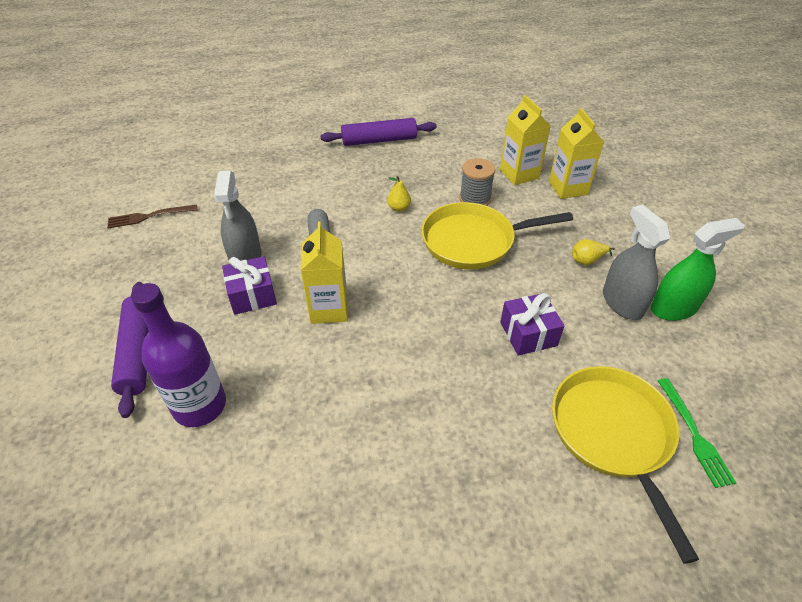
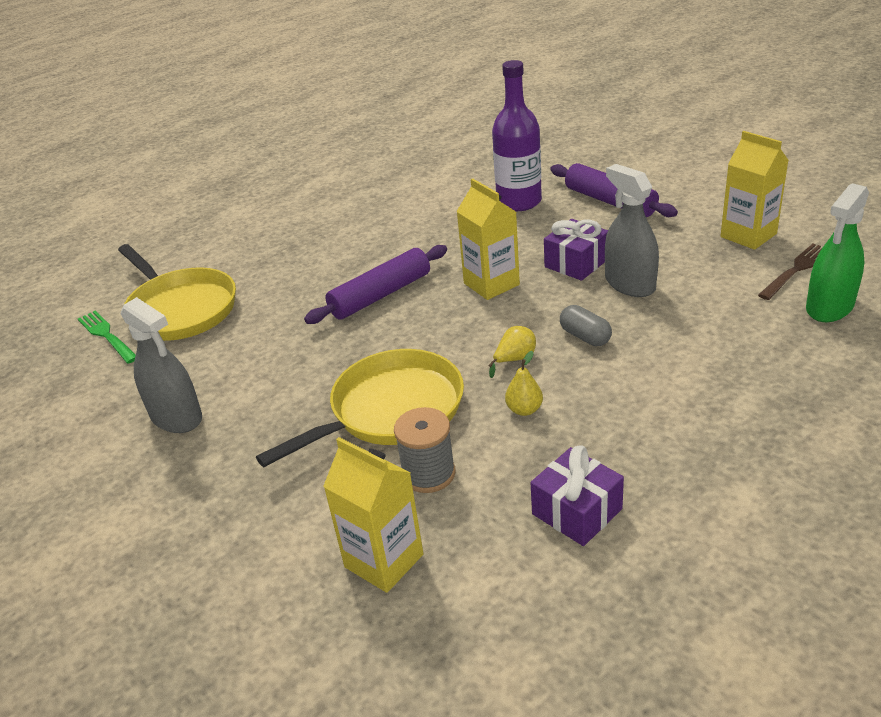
camera: 155 degrees right, 10 degrees down
(379, 140) = (686, 516): purple rolling pin -> purple rolling pin (381, 295)
(528, 334) = (278, 345): purple gift -> purple gift (577, 511)
(568, 188) = (285, 569): yellow carton -> yellow carton (748, 235)
(587, 260) = (228, 451): yellow pear -> yellow pear (514, 359)
(673, 308) = (111, 437): green spray bottle -> green spray bottle (829, 307)

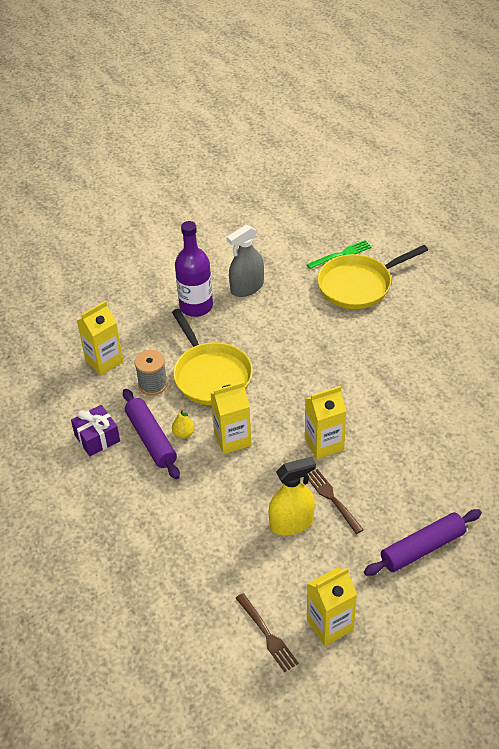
camera: 100 degrees right, 10 degrees up
(381, 295) = (334, 383): purple rolling pin -> purple rolling pin (151, 439)
(514, 359) = (232, 439): yellow pear -> yellow carton
(519, 202) = (444, 485): purple bottle -> purple bottle (196, 306)
(576, 263) = (332, 499): purple gift -> brown fork
(585, 337) = (240, 480): grey capsule -> none
(630, 284) = (291, 523): grey spray bottle -> yellow spray bottle
(829, 307) = (212, 632): green spray bottle -> none

